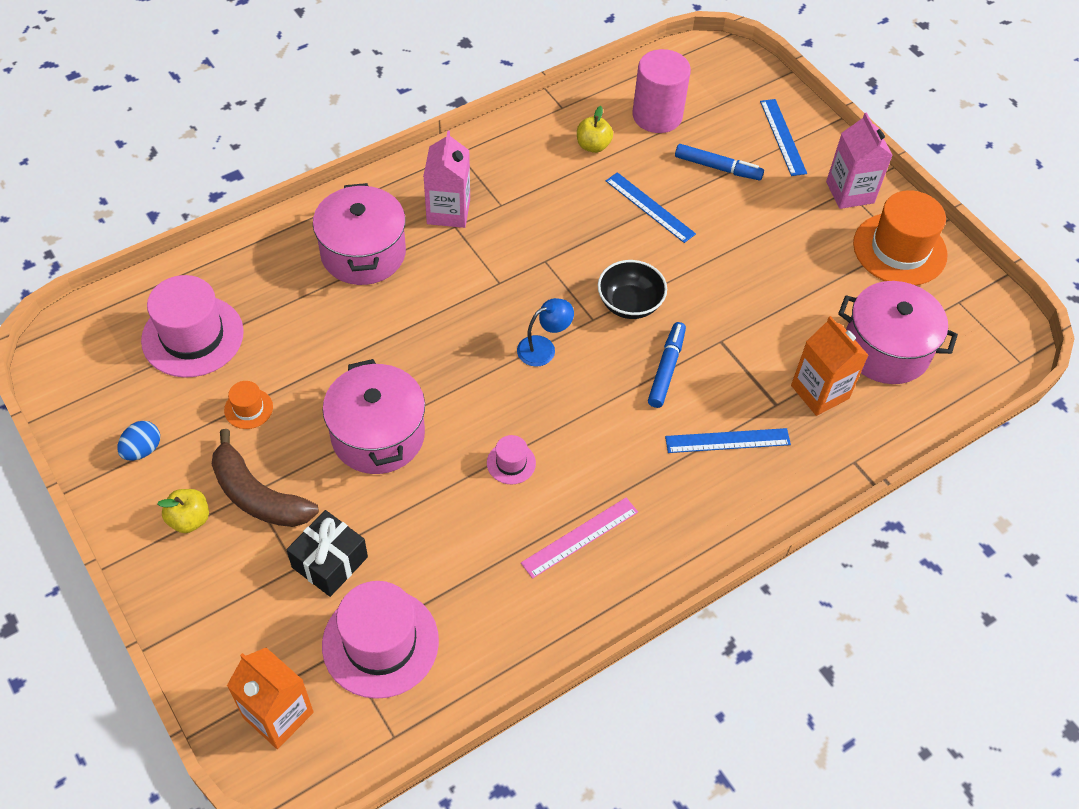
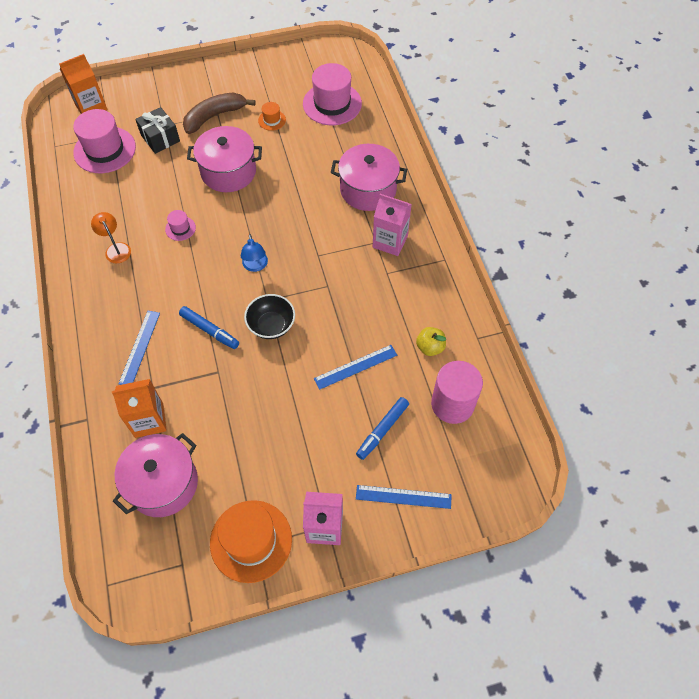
camera: 110 degrees right, 5 degrees up
(142, 450) = (264, 77): blue egg -> none
(189, 519) = (213, 89): yellow apple -> none
(580, 537) = (116, 249): pink ruler -> orange lamp

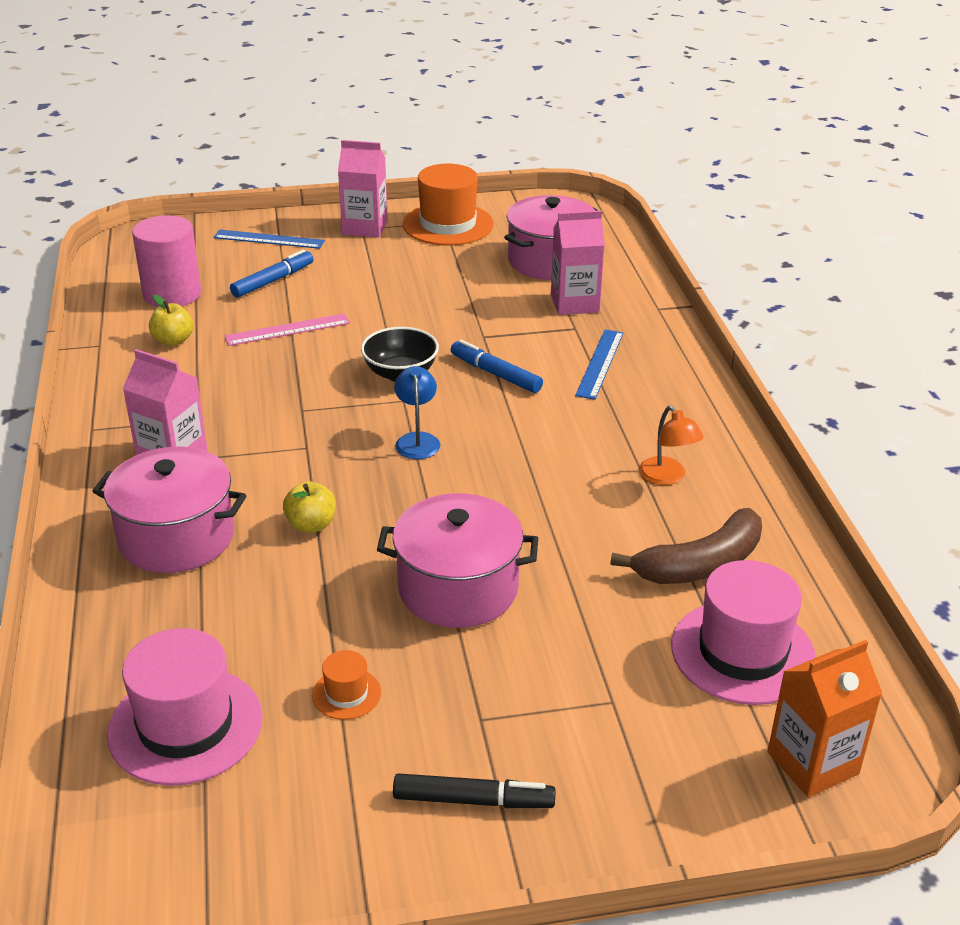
camera: 175 degrees left, 25 degrees down
(149, 420) = (575, 303): orange carton -> pink carton
(160, 138) = (617, 669): black gift -> none
(180, 228) = (552, 499): pink hat -> none
(214, 116) = (488, 714): brown banana -> brown banana (700, 564)
(220, 86) = (473, 800): none -> black marker
(303, 202) = (311, 525): none -> yellow apple
(355, 367) = (287, 330): blue ruler -> pink ruler

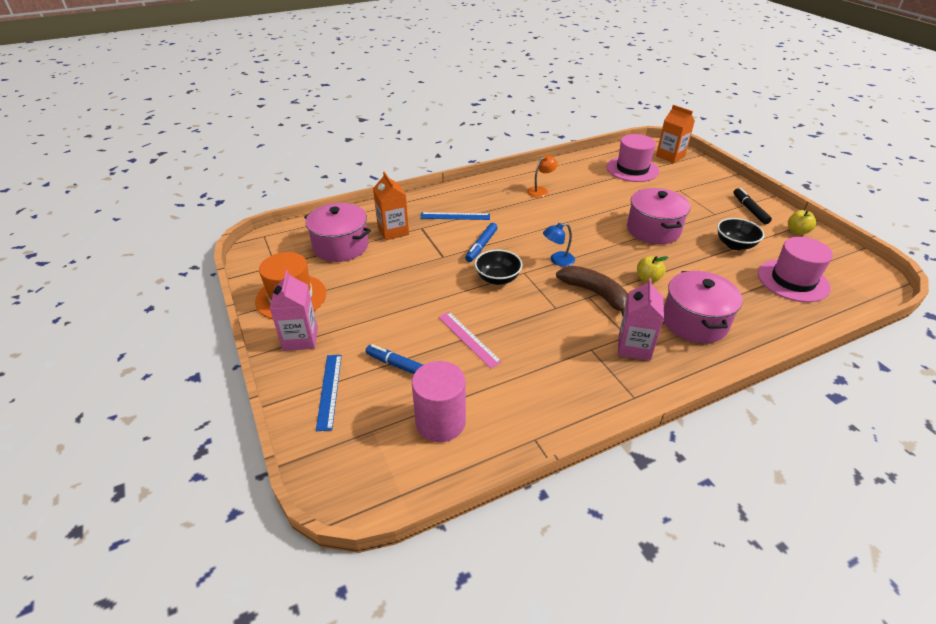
camera: 105 degrees left, 5 degrees up
(173, 340) = (508, 395): yellow apple -> yellow apple (797, 231)
(346, 694) = (735, 245): orange hat -> black bowl
(575, 303) = (393, 231): pink carton -> orange carton
(700, 564) = (592, 179): brown banana -> brown banana (595, 294)

